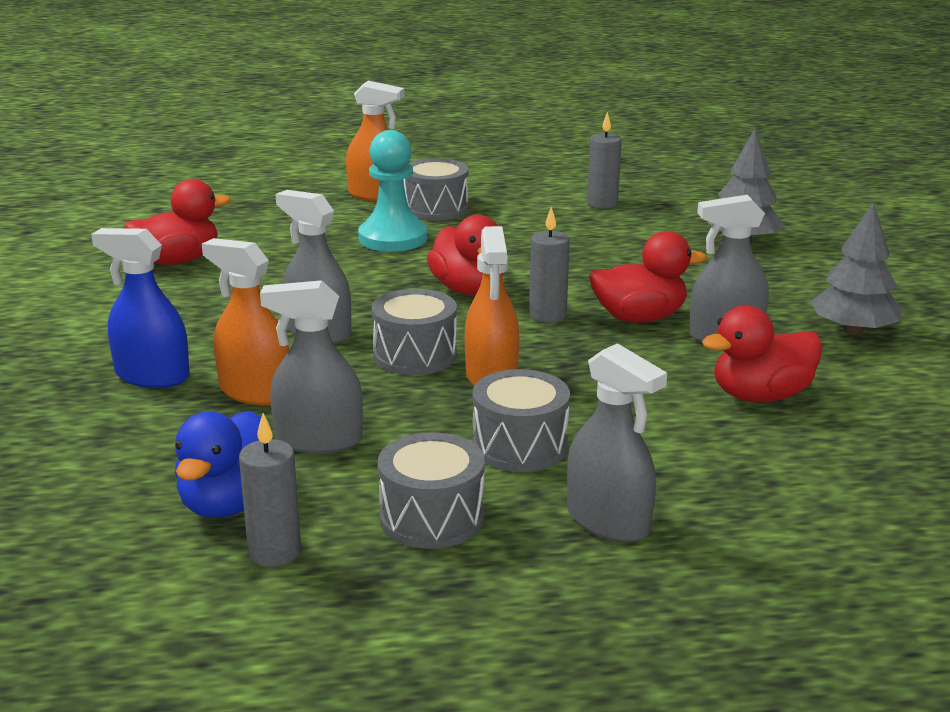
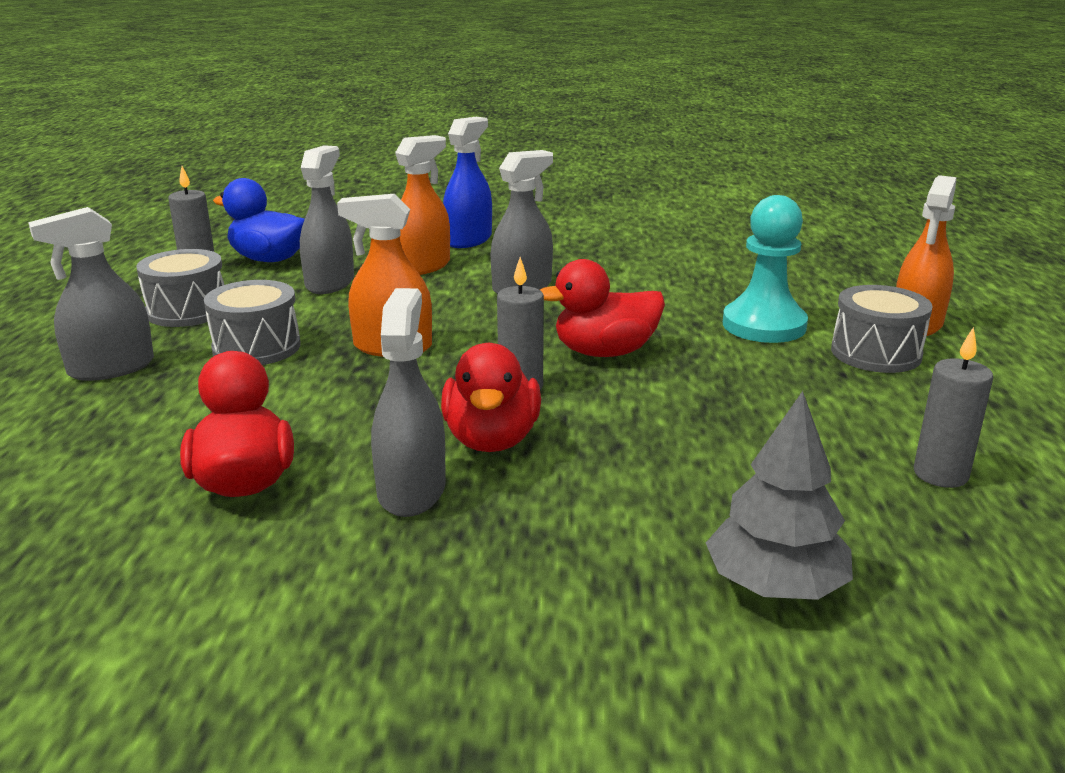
camera: 100 degrees right, 0 degrees up
(178, 261) = (698, 243): red duck -> none
(415, 355) = (455, 320): grey drum -> none
(853, 331) = (371, 610): grey tree -> none

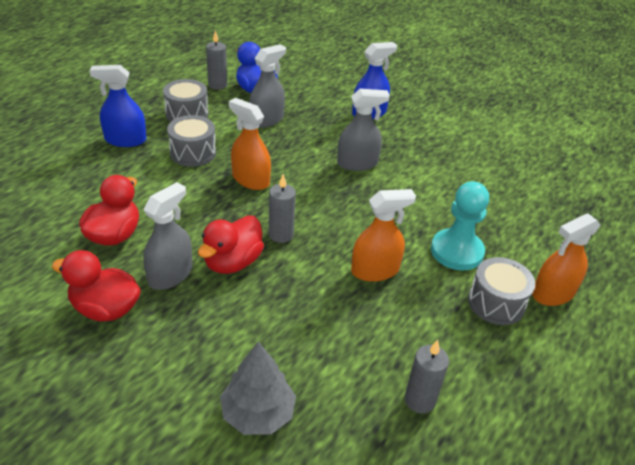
camera: 30 degrees right, 15 degrees up
(111, 368) = (125, 140): grey spray bottle -> blue spray bottle
(422, 266) = (323, 125): orange spray bottle -> orange spray bottle (375, 270)
(605, 352) = (347, 231): red duck -> red duck (105, 309)

